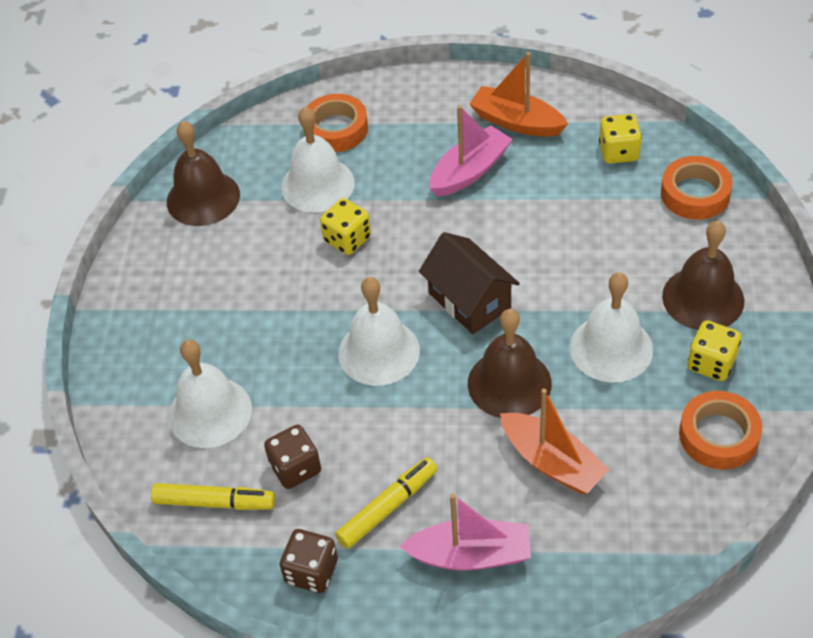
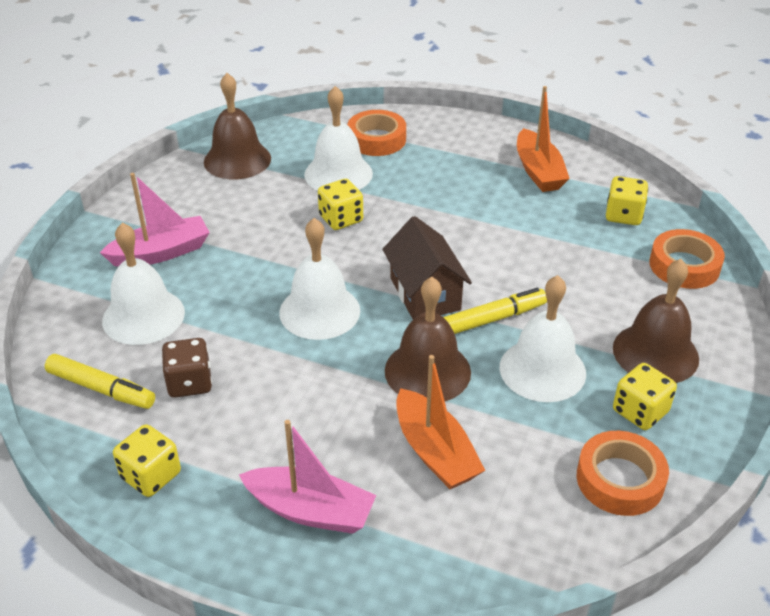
camera: 15 degrees right, 10 degrees down
(311, 571) = (151, 475): brown dice -> yellow dice
(388, 507) = (254, 442): yellow marker -> yellow marker (493, 319)
(469, 171) = (477, 196): pink boat -> pink boat (161, 253)
(516, 122) = (538, 171): orange boat -> orange boat turned 150 degrees counterclockwise

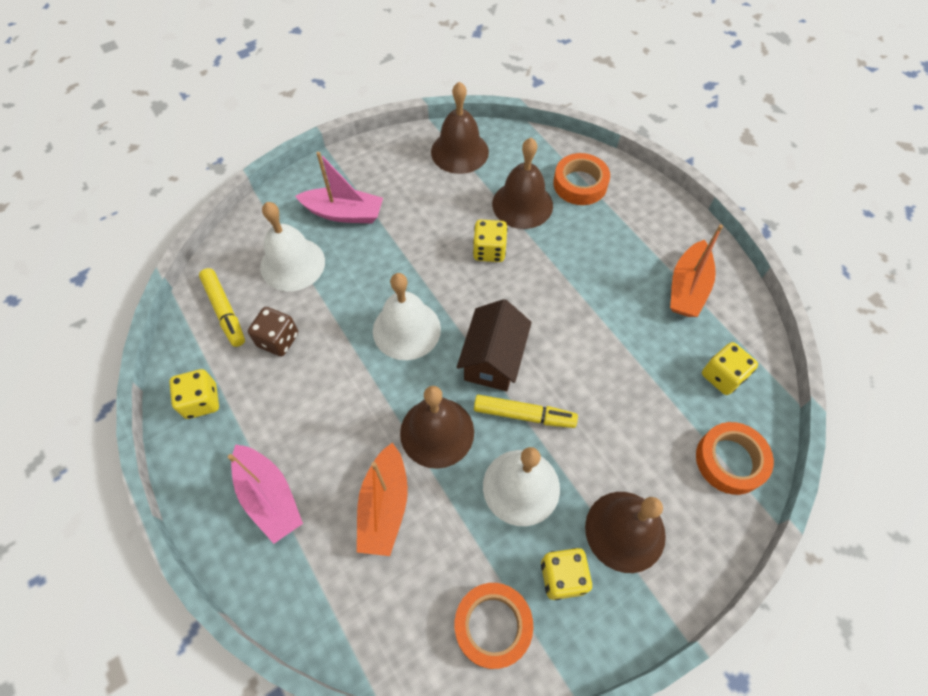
camera: 35 degrees right, 20 degrees up
(338, 174) = (522, 204): white bell -> brown bell

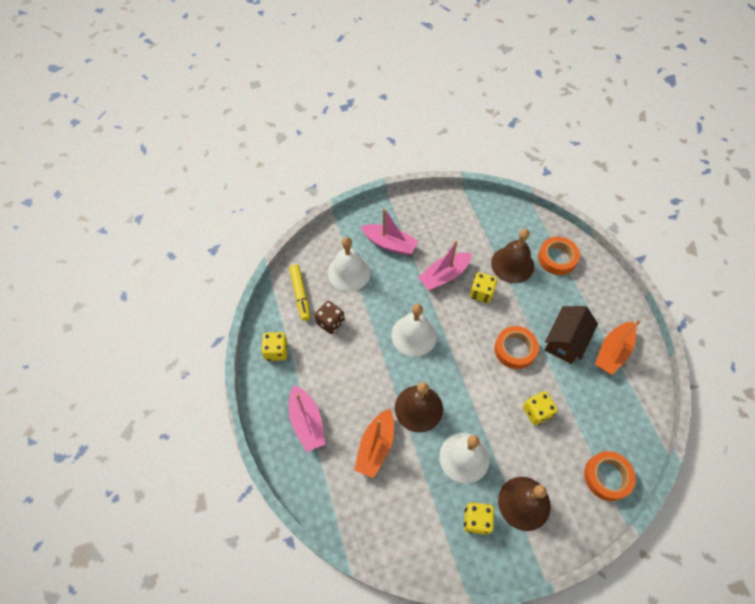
camera: 15 degrees right, 0 degrees up
(431, 239) = (444, 275): none -> pink boat
(459, 151) = (478, 215): brown bell -> none
(492, 625) = (426, 537): orange tape -> orange tape (515, 349)
(493, 359) = (466, 369): brown house -> brown house (565, 341)
(524, 415) = (477, 411): yellow marker -> none
(722, 376) = (619, 419): yellow dice -> yellow dice (537, 412)

